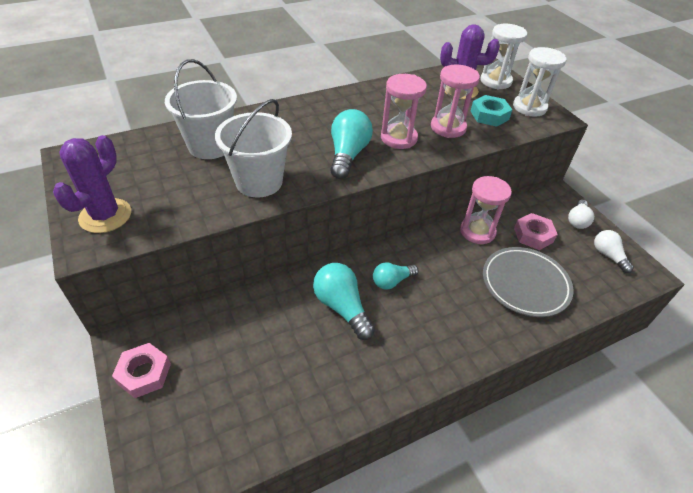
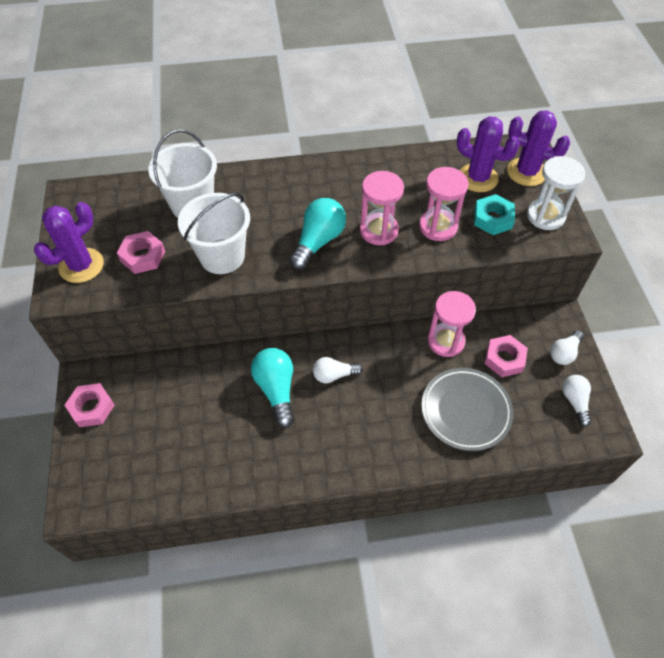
camera: 20 degrees right, 10 degrees up
(173, 196) = (143, 256): none -> pink nut
(392, 281) = (334, 375): turquoise light bulb -> white light bulb
(495, 81) = (526, 172): white hourglass -> purple cactus

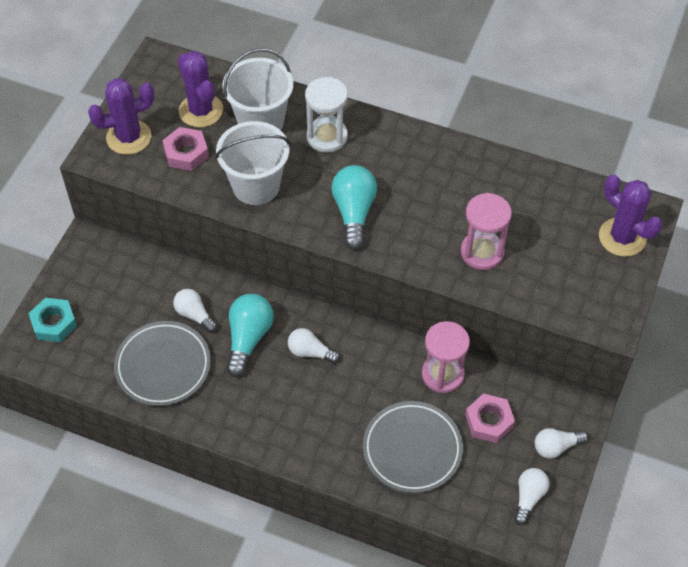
camera: 30 degrees right, 0 degrees up
(92, 408) = (79, 273): pink nut -> none
(218, 393) = (194, 315): none -> white light bulb
(218, 450) = (163, 366): none -> grey plate
(318, 241) = (354, 213): turquoise light bulb -> turquoise light bulb turned 60 degrees counterclockwise
(378, 231) = (420, 229): pink hourglass -> none
(478, 178) = (564, 220): purple cactus -> purple cactus (201, 111)
(492, 219) = (545, 270): turquoise nut -> turquoise nut (54, 323)
(545, 216) = (603, 293): white hourglass -> white hourglass (327, 137)

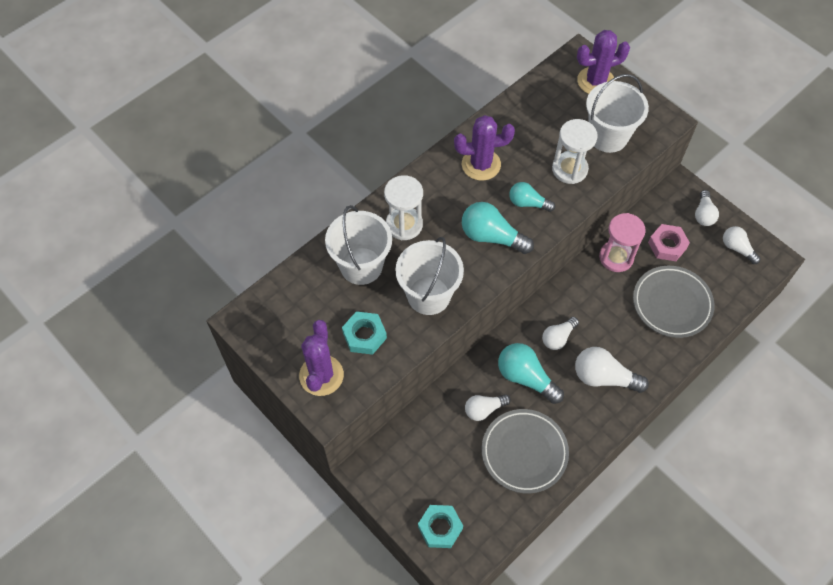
camera: 65 degrees left, 5 degrees up
(186, 153) = (364, 335): pink nut -> turquoise nut
(201, 111) = (323, 307): purple cactus -> purple cactus (481, 164)
(284, 410) = (604, 377): none -> white light bulb
(414, 229) = (528, 203): none -> turquoise light bulb
(482, 252) = (569, 169): pink hourglass -> white hourglass
(550, 274) = (608, 136): none -> white bucket

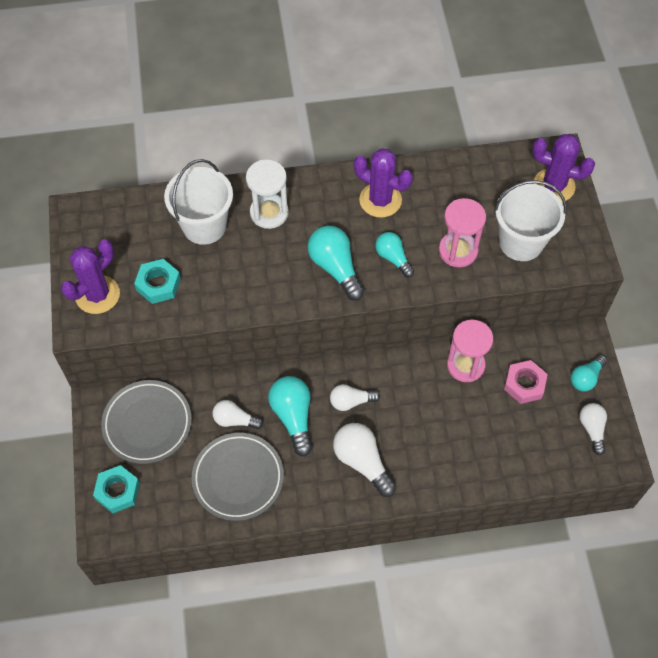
camera: 35 degrees right, 0 degrees up
(429, 295) = (238, 284): white bucket -> none
(569, 169) = (458, 251): white hourglass -> pink hourglass
(672, 304) = (482, 439): grey plate -> grey plate (147, 424)
(703, 214) = (586, 378): white light bulb -> turquoise light bulb

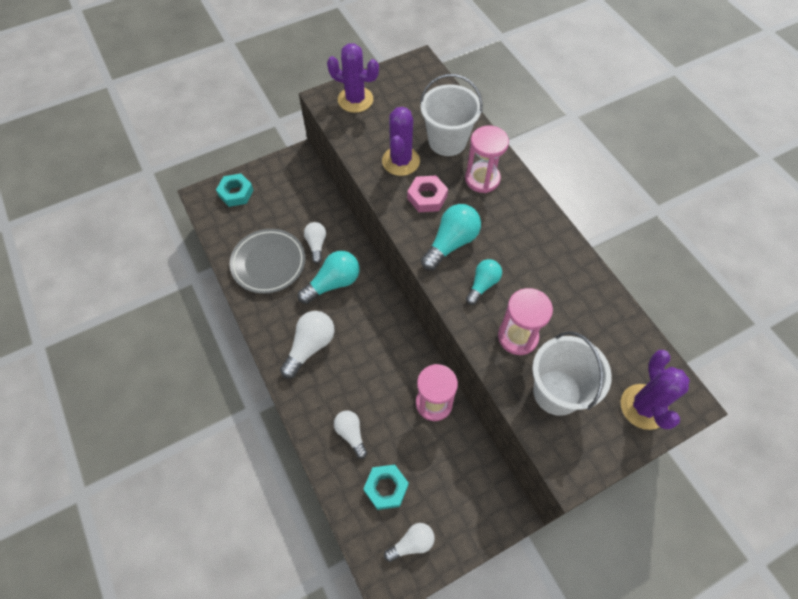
camera: 70 degrees right, 0 degrees up
(147, 424) = (294, 191): grey plate -> none
(158, 284) = (380, 131): turquoise nut -> turquoise nut (386, 488)
(269, 213) = (482, 179): white hourglass -> pink hourglass
(351, 401) = (362, 321): white light bulb -> white light bulb (351, 434)
(380, 200) = (539, 256): purple cactus -> purple cactus (401, 161)
(524, 384) = (435, 463): pink nut -> pink nut (427, 197)
(586, 378) = (466, 522): turquoise light bulb -> none

